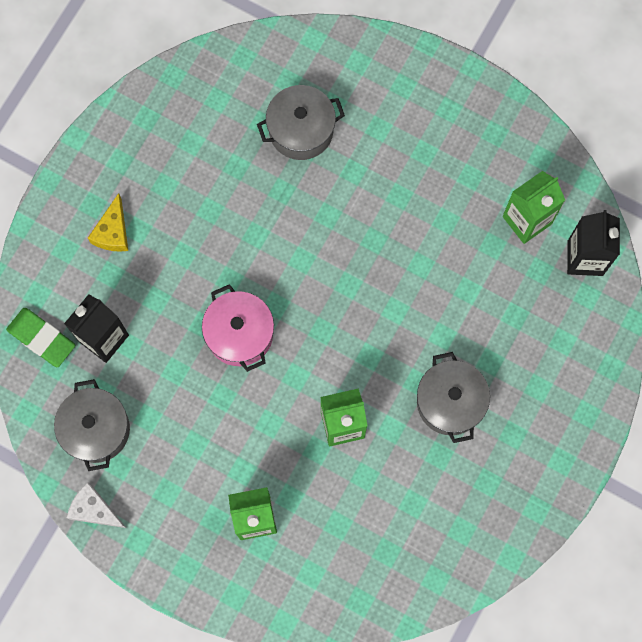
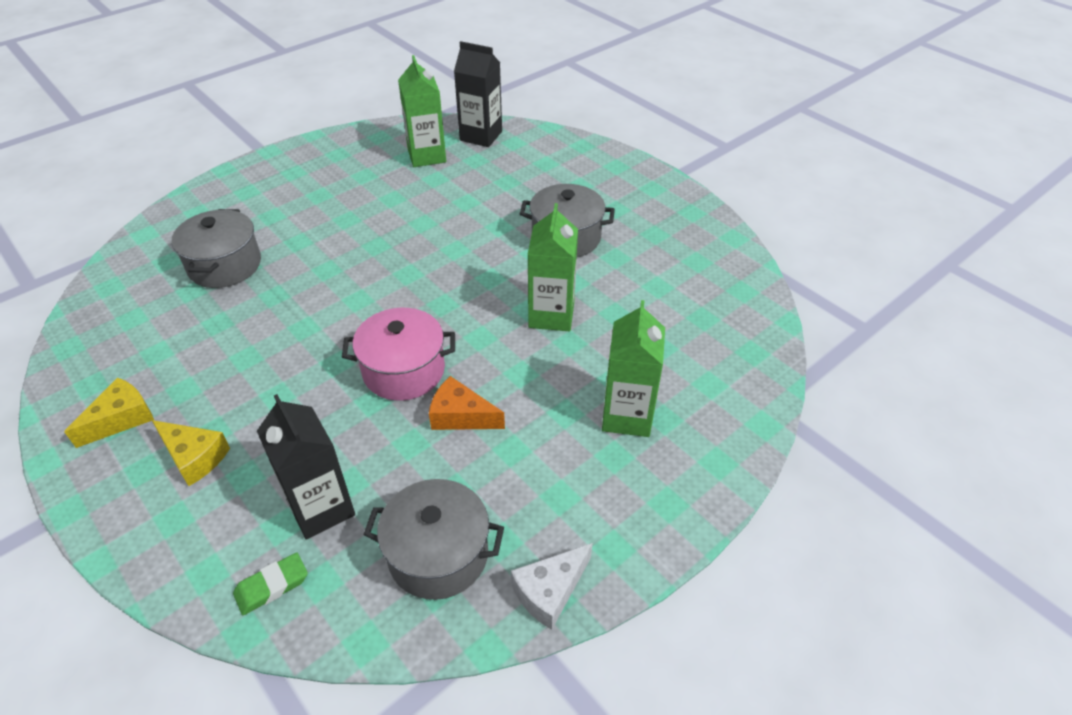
camera: 70 degrees left, 30 degrees down
(42, 338) = (272, 586): green eraser -> green eraser, size x0.65
(125, 161) = (121, 418): none -> yellow cheese
(211, 396) = (461, 416): none -> orange cheese

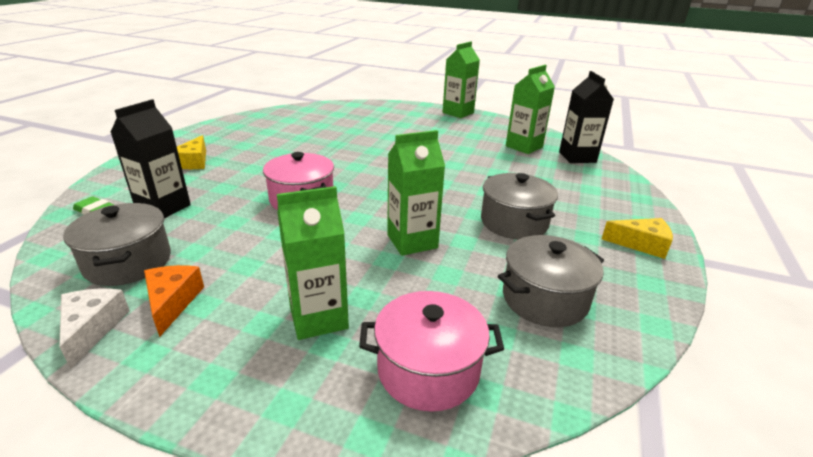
camera: 60 degrees right, 15 degrees down
(121, 418) = (214, 138): yellow cheese -> yellow cheese (641, 244)
(225, 265) = (349, 126): grey pot -> grey pot (544, 299)
(285, 157) = (458, 113): none -> green carton
(461, 416) = (270, 233): orange cheese -> orange cheese (172, 302)
(550, 591) = (92, 328): white cheese -> white cheese turned 60 degrees clockwise
(720, 371) = (428, 370): none -> pink pot

